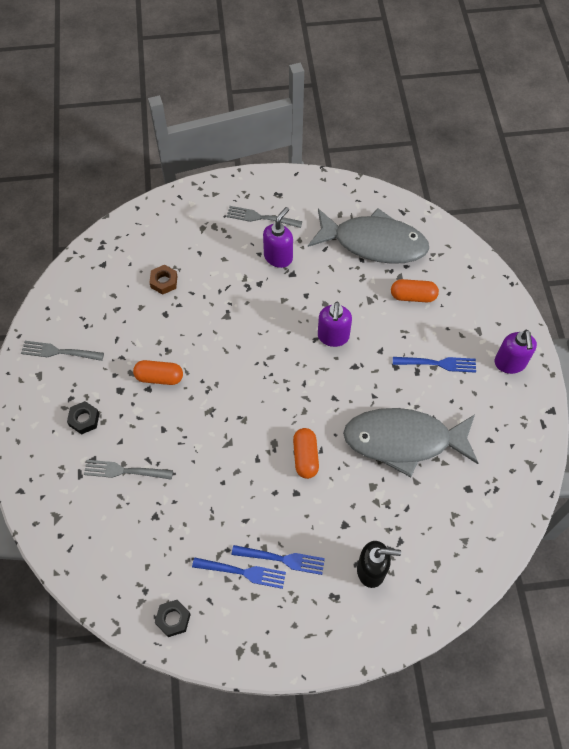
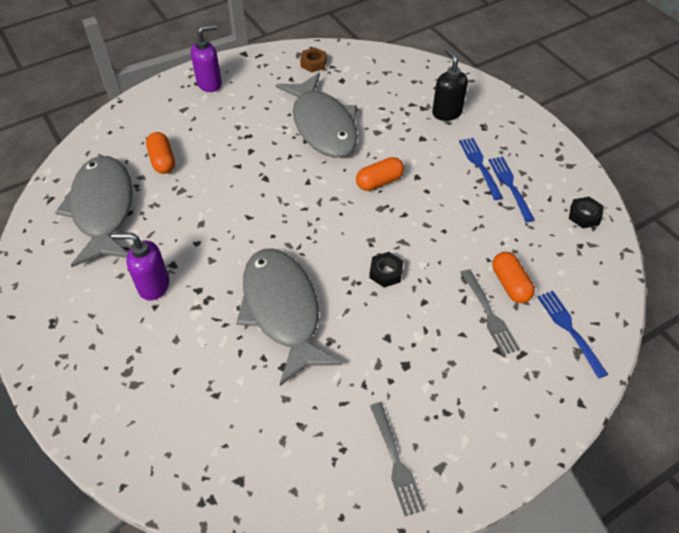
camera: 115 degrees left, 10 degrees down
(84, 419) = (462, 383): black nut -> black nut (386, 273)
(159, 377) = (367, 333): orange capsule -> orange capsule (510, 284)
(164, 282) = (237, 390): brown nut -> brown nut (313, 63)
(211, 330) = (282, 310): none -> grey fish
(261, 217) = (97, 326): grey fork -> none
(333, 337) = (239, 204): purple soap dispenser -> none
(438, 363) = (232, 125): blue fork -> blue fork (569, 330)

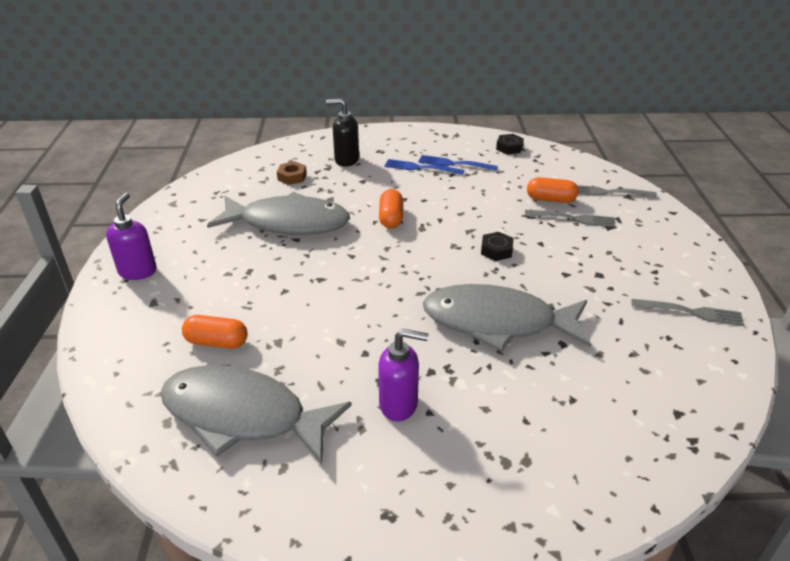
camera: 60 degrees left, 15 degrees down
(153, 286) = (399, 404): purple soap dispenser -> purple soap dispenser turned 120 degrees counterclockwise
(313, 63) = (198, 200): brown nut -> brown nut (292, 177)
(569, 330) = (608, 192): blue fork -> grey fork

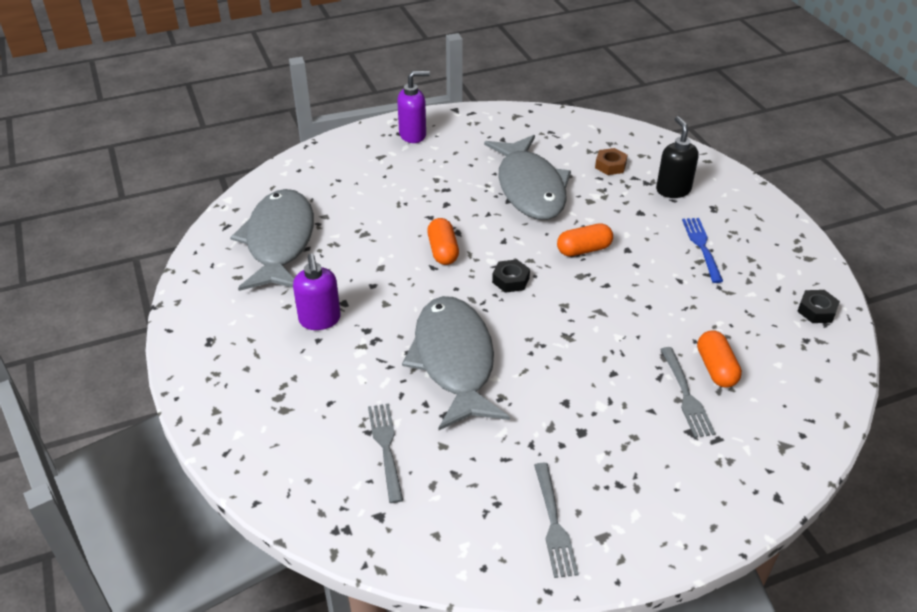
camera: 70 degrees right, 5 degrees up
(217, 342) = (350, 203): orange capsule -> orange capsule (443, 251)
(454, 164) = (734, 271): blue fork -> none
(496, 250) = (575, 339): black nut -> black nut (510, 280)
(608, 192) = (777, 423): grey fork -> grey fork (386, 447)

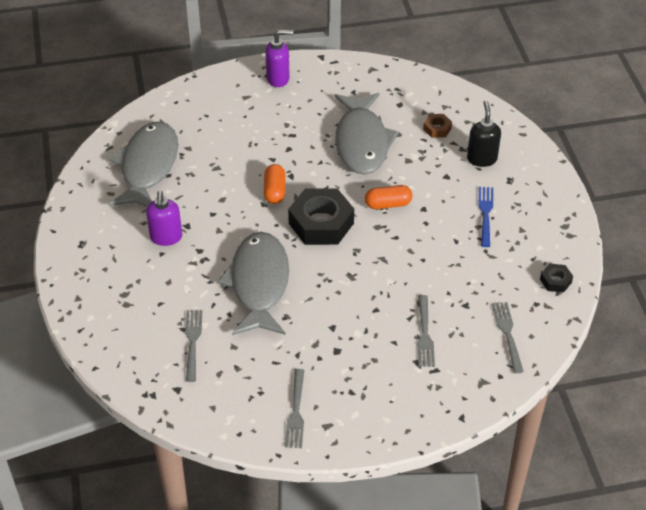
camera: 10 degrees right, 5 degrees up
(510, 280) = (321, 223): black nut -> black nut, size x2.14
(716, 368) = (455, 317): orange capsule -> none
(788, 381) = (507, 334): none -> grey fork

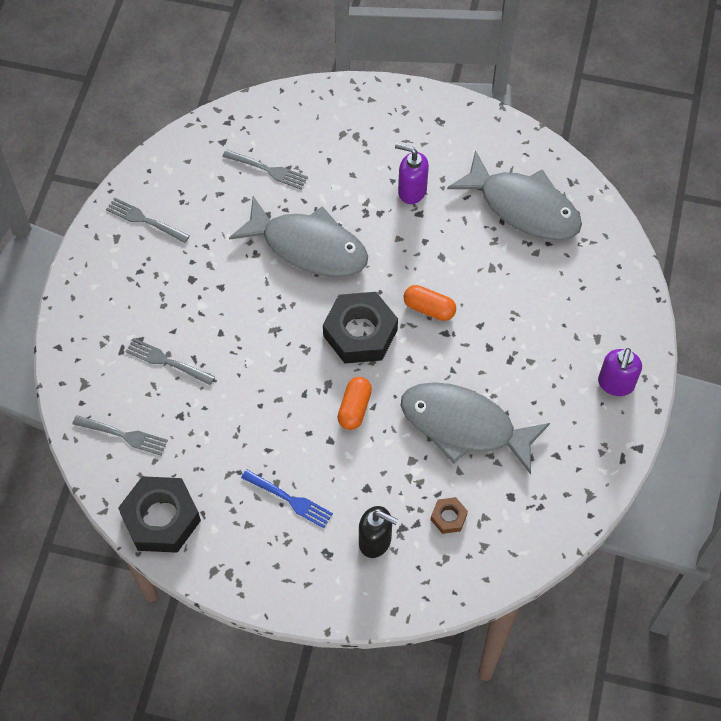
camera: 115 degrees right, 15 degrees up
(555, 281) = (161, 518): black nut -> black nut, size x2.14

